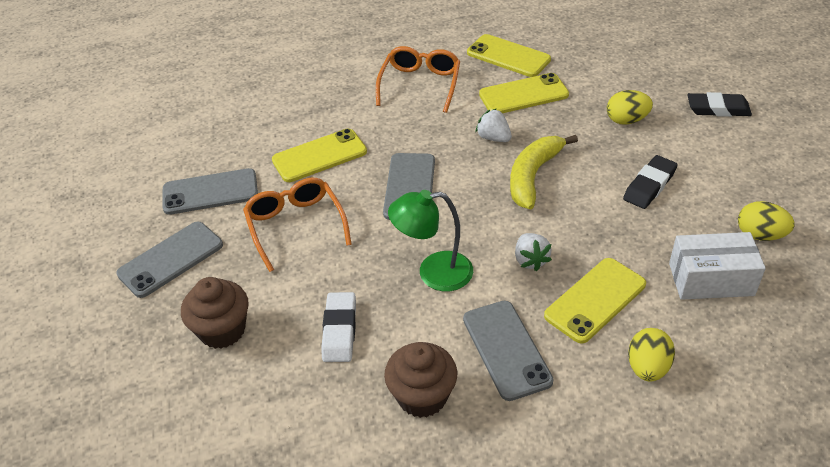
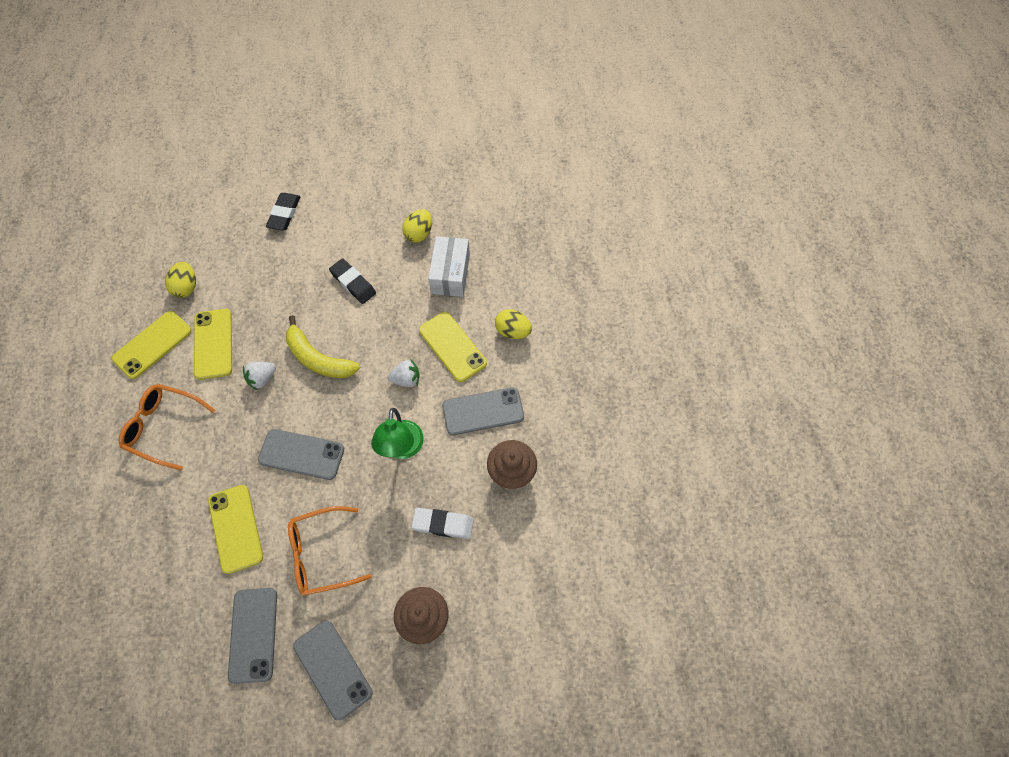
camera: 85 degrees left, 20 degrees up
(626, 120) = (275, 277): yellow egg -> yellow egg (186, 287)

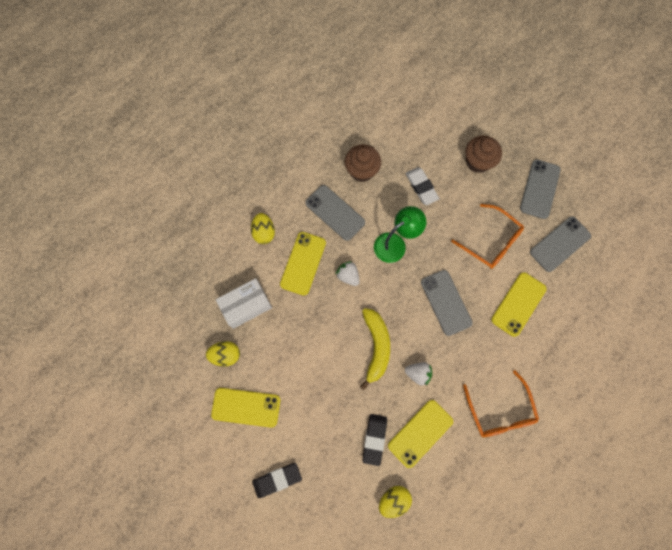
camera: 125 degrees left, 10 degrees up
(152, 345) = (454, 480): yellow phone -> yellow phone (246, 407)
(353, 283) = (301, 371): black eraser -> black eraser (374, 439)

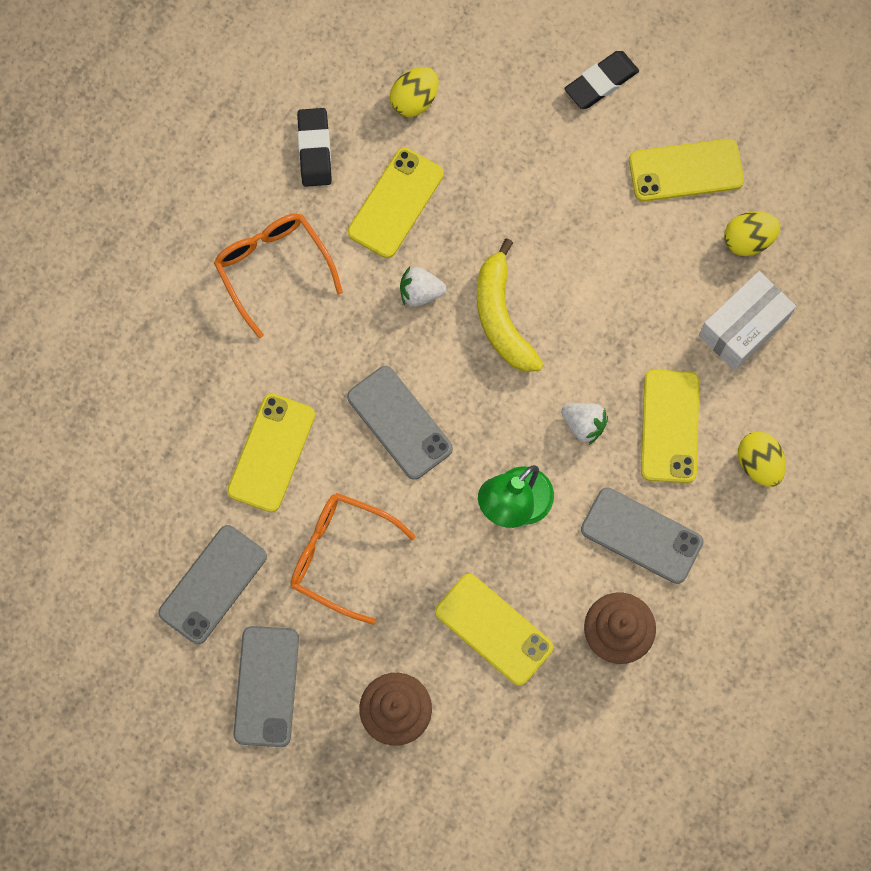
camera: 165 degrees right, 0 degrees up
(374, 439) = (466, 176): black eraser -> black eraser (314, 149)
(421, 187) = (493, 629): white eraser -> yellow phone

